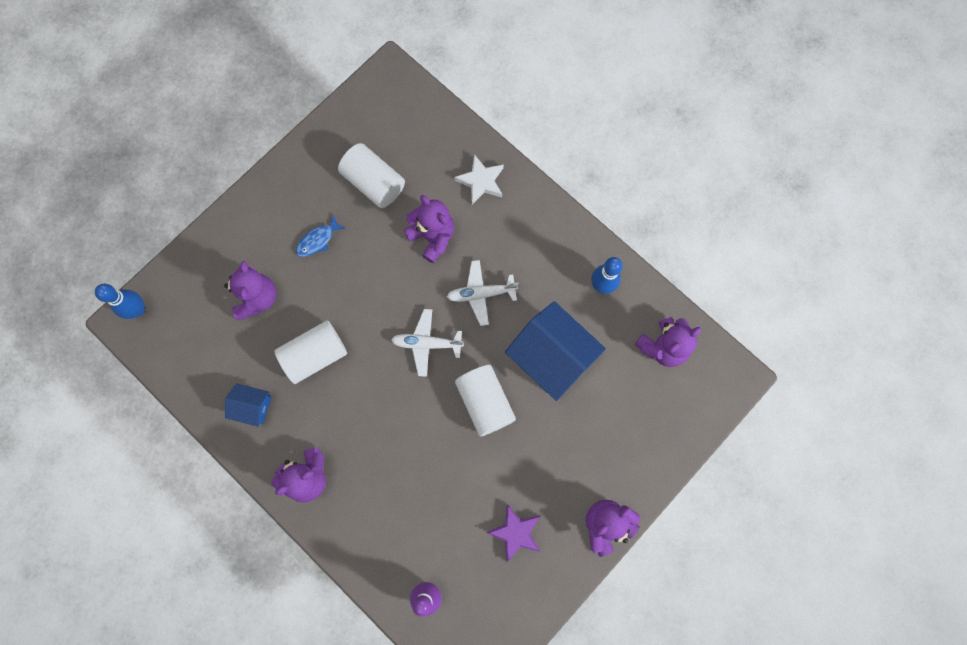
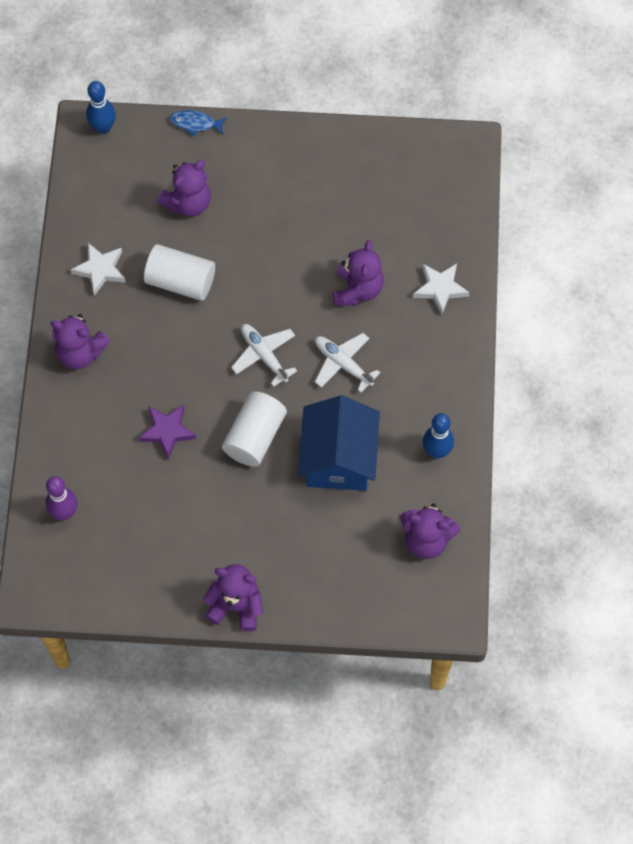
camera: 50 degrees right, 10 degrees down
(253, 407) = (100, 270): blue house -> white star
(318, 240) = (276, 208): blue fish -> blue fish (195, 123)
(374, 183) = (362, 210): white cylinder -> none
(515, 532) = (169, 541): purple star -> purple star (167, 431)

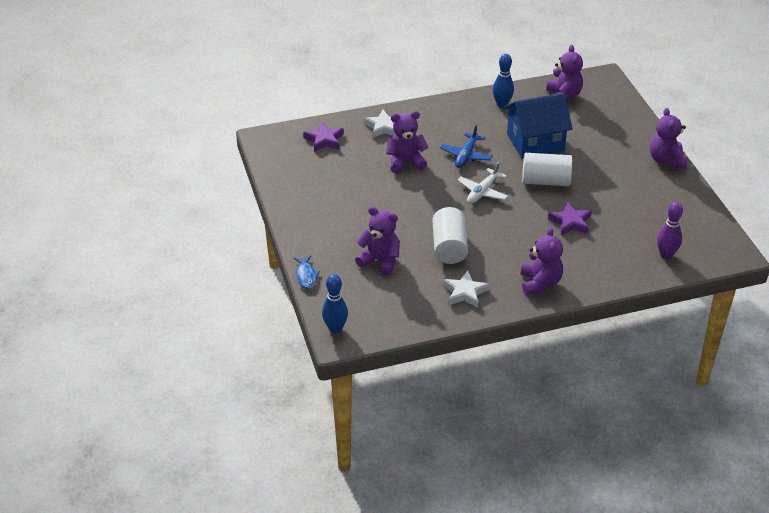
camera: 110 degrees left, 25 degrees down
(343, 363) = (466, 156): white plane -> blue plane
(438, 212) = (324, 140): none -> purple star

